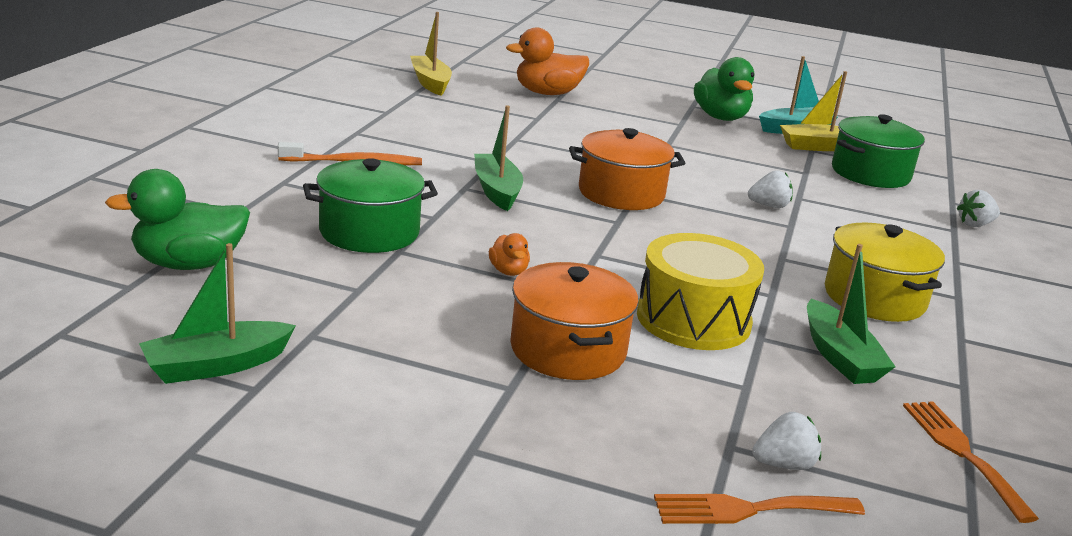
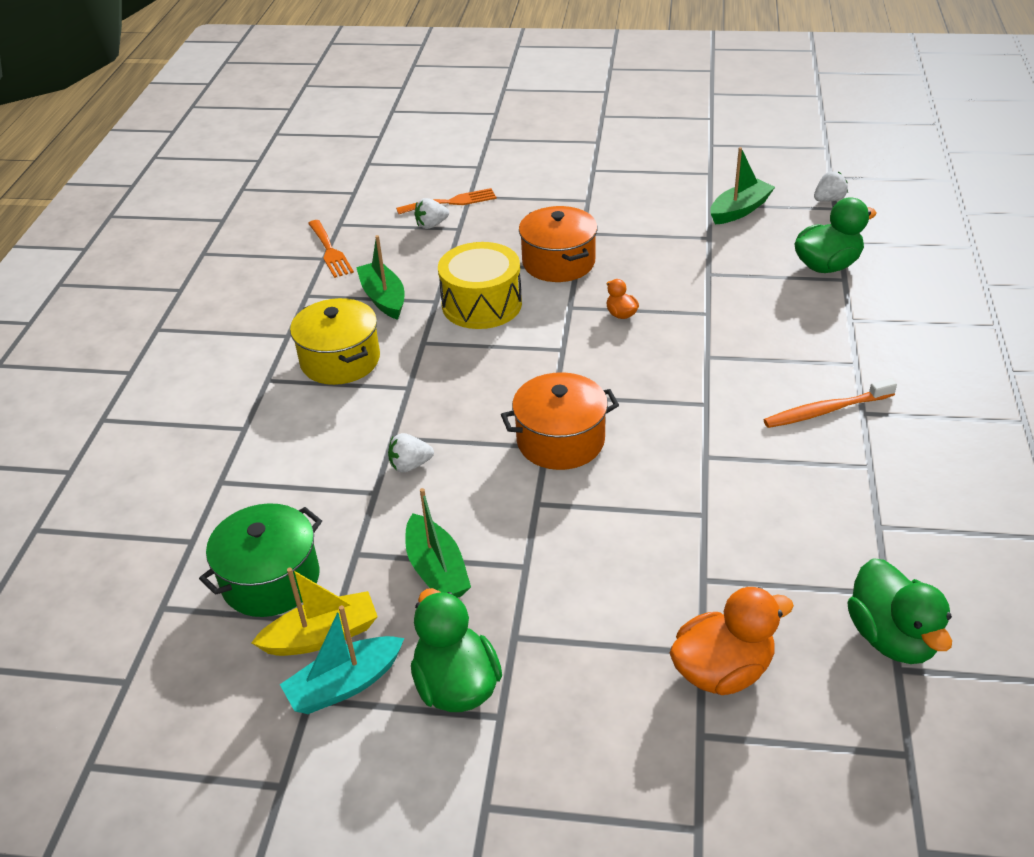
camera: 175 degrees right, 15 degrees up
(369, 232) = (742, 325): green pot -> none
(430, 83) = (892, 637): yellow boat -> green duck
(497, 191) = (676, 408): green boat -> green boat (437, 570)
(975, 224) = (189, 499): white strawberry -> white strawberry (829, 200)

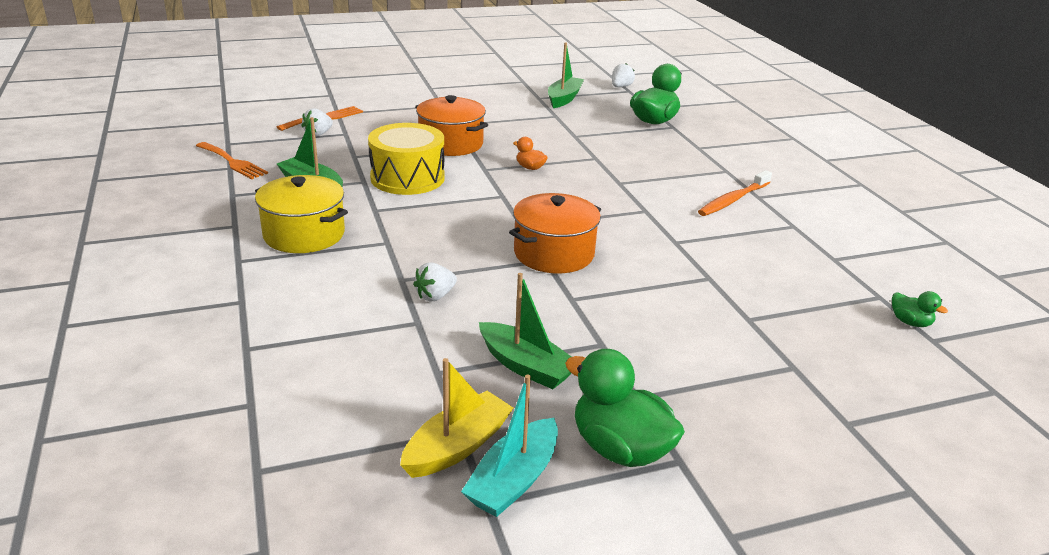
camera: 30 degrees left, 10 degrees down
(271, 579) = (365, 414): green pot -> none
(722, 670) = (820, 375): orange duck -> none
(892, 637) = (910, 322): green duck -> green duck, size x0.49

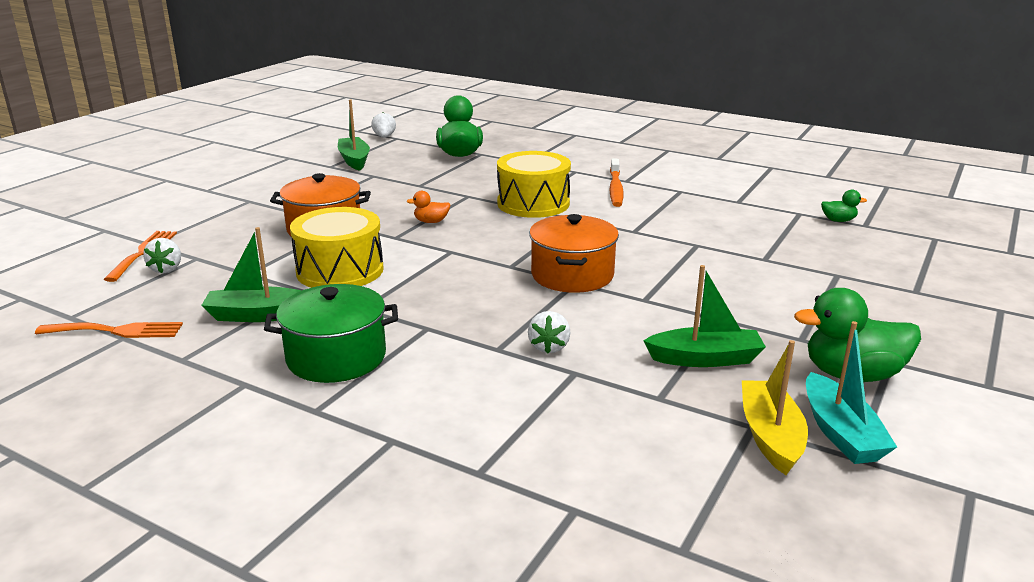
camera: 40 degrees left, 5 degrees down
(304, 234) = (336, 357): yellow pot -> green pot
(635, 184) = (533, 203): none -> yellow drum

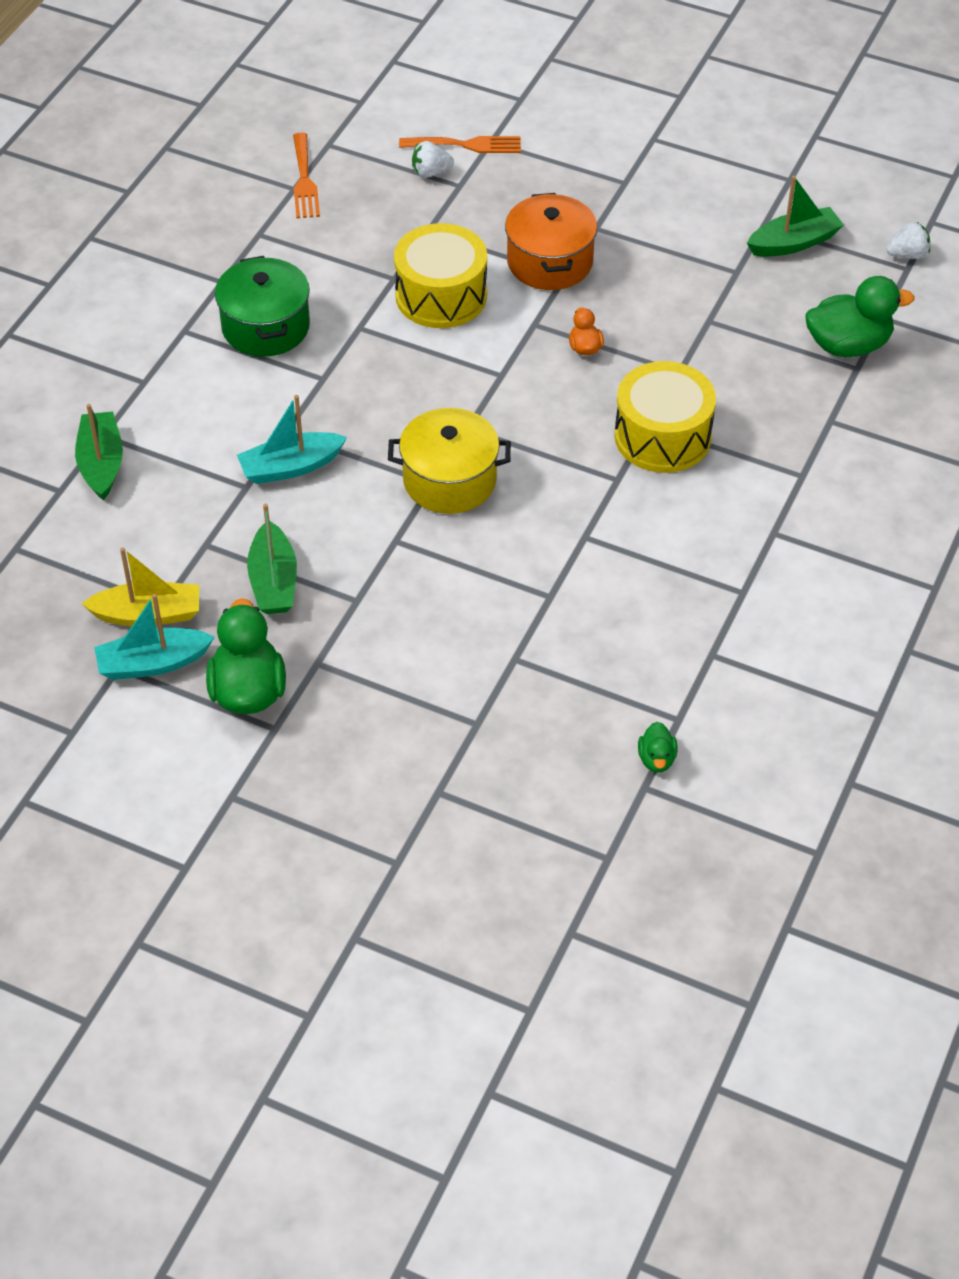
camera: 85 degrees right, 25 degrees up
(258, 315) = (339, 260): green boat -> green boat (101, 463)
(549, 347) = (290, 467): white strawberry -> turquoise boat
(572, 275) = (449, 480): orange pot -> yellow pot
(615, 189) = (736, 520): orange toothbrush -> none

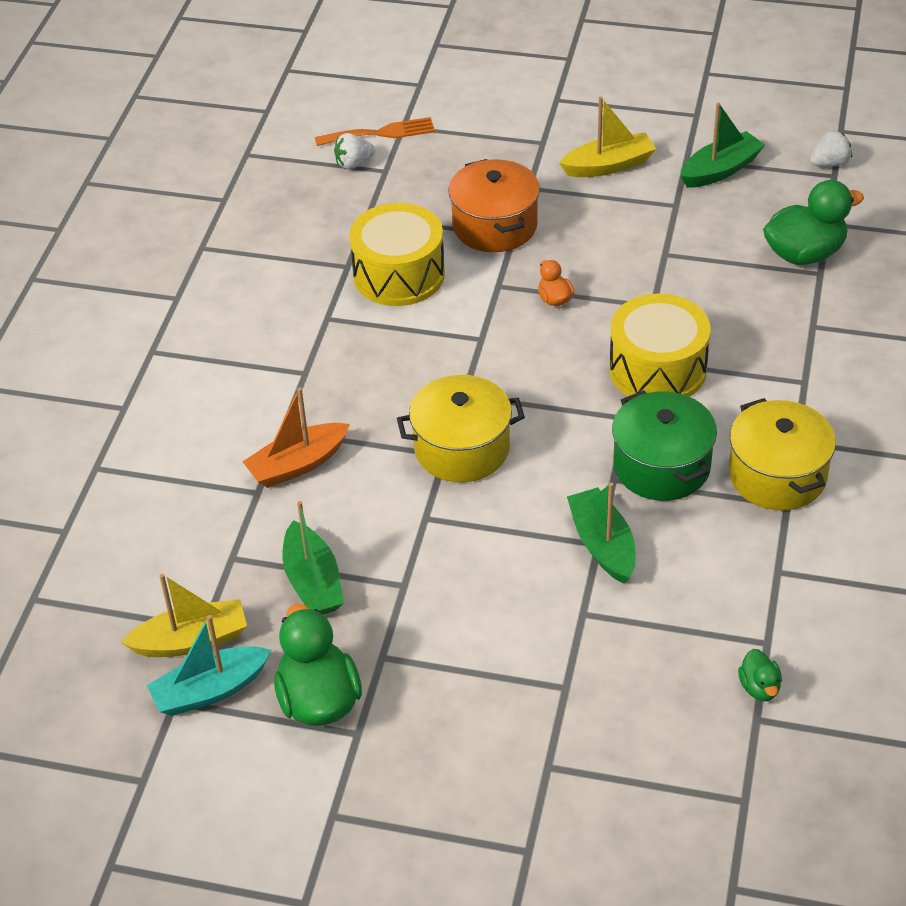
camera: 10 degrees left, 5 degrees down
(101, 463) = (101, 496): green boat -> green boat (602, 544)
(265, 327) = (233, 333): green pot -> green pot (661, 466)
(290, 467) = (297, 464): turquoise boat -> orange boat
(304, 180) = (232, 191): orange fork -> none
(683, 218) = (608, 165): none -> yellow boat
(743, 562) = (777, 475): none -> yellow pot

